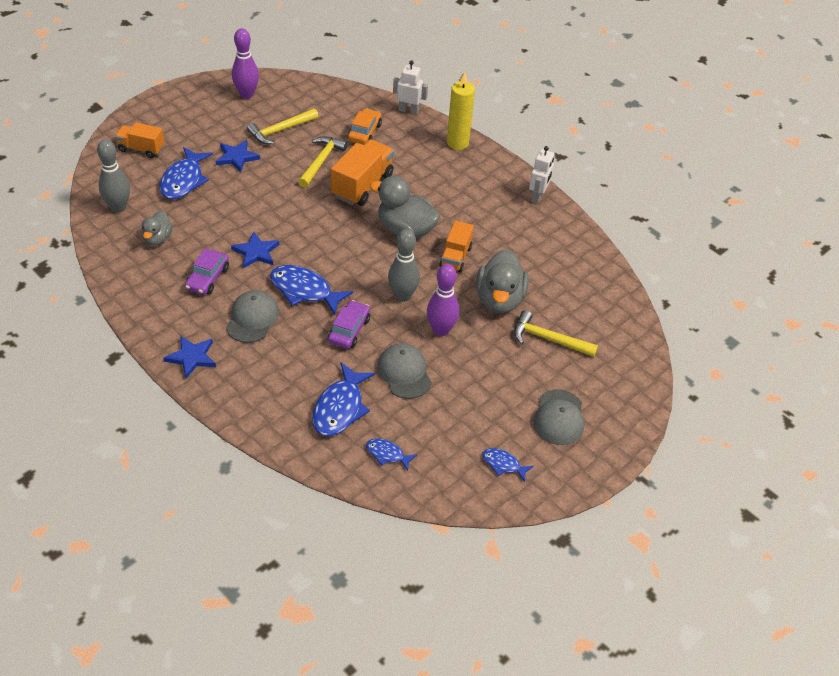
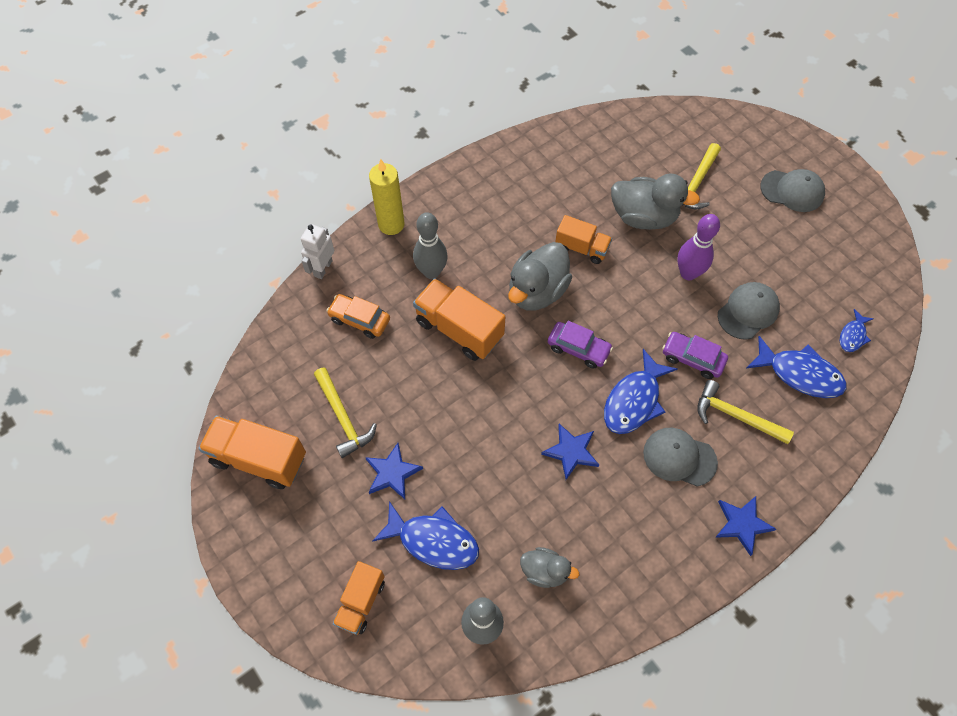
camera: 80 degrees left, 15 degrees up
(207, 278) = (615, 508): purple car -> purple car (578, 348)
(246, 94) = (259, 459): purple bowling pin -> orange truck
(321, 161) = (410, 371): yellow hammer -> yellow hammer (735, 416)
(402, 296) = (640, 303): grey bowling pin -> grey bowling pin (431, 272)
(404, 373) = (748, 311): grey cap -> grey cap turned 150 degrees clockwise
(503, 464) = (851, 242): blue fish -> none
(538, 196) = (489, 161): white robot -> none

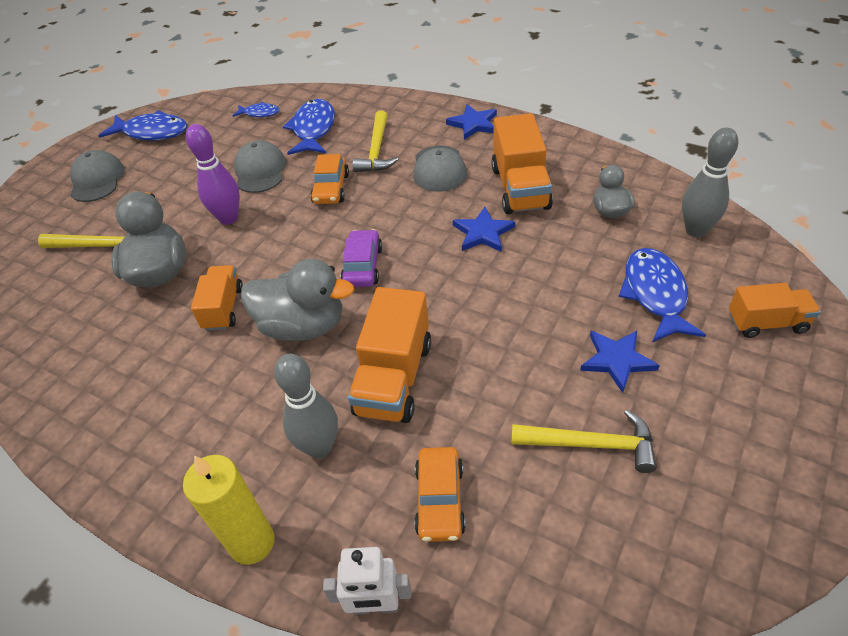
camera: 110 degrees left, 15 degrees down
(259, 459) = (721, 516): orange truck -> orange truck (520, 188)
(343, 417) = (591, 444): yellow hammer -> yellow hammer turned 60 degrees clockwise
(634, 400) = (400, 210): blue fish -> blue fish (152, 132)
(692, 358) = (331, 189): purple car -> orange car
(748, 311) = (260, 171): grey cap -> grey cap turned 60 degrees clockwise

